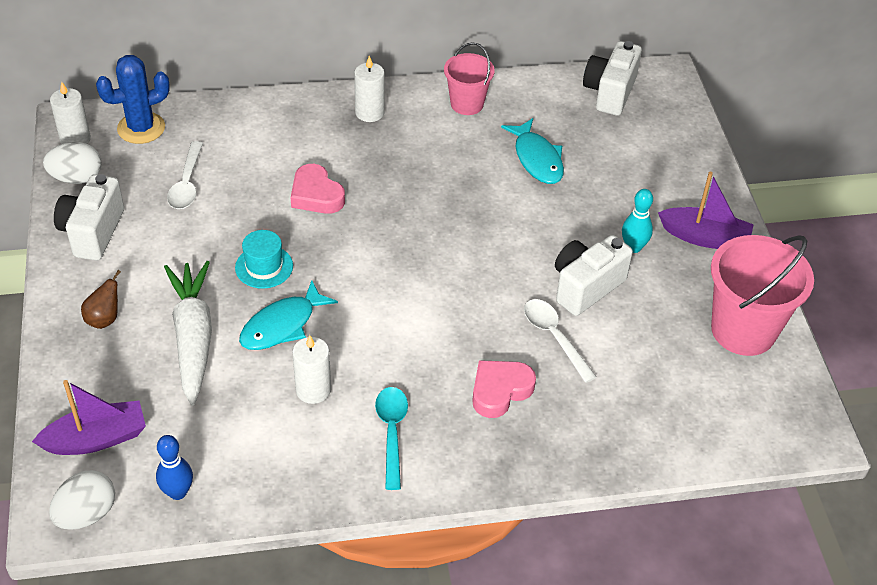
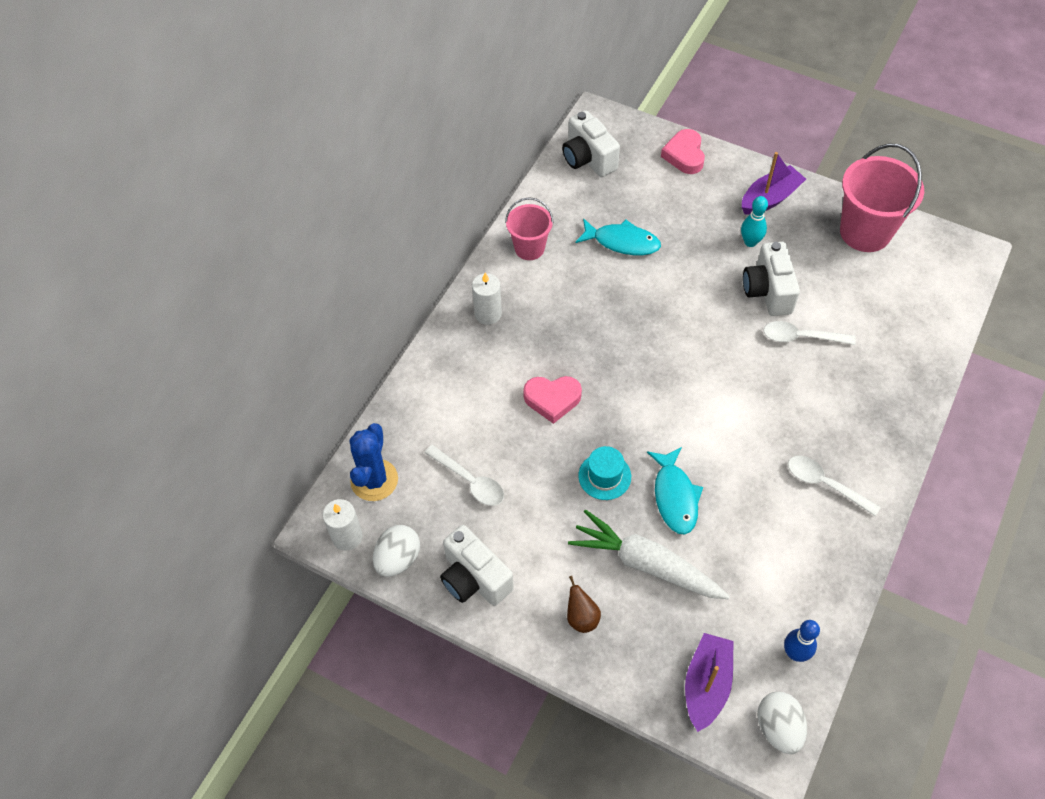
camera: 50 degrees left, 10 degrees up
(313, 390) = (753, 511): white candle -> none
(392, 433) = (825, 484): turquoise spoon -> white spoon
(500, 391) = (828, 397): pink heart -> pink heart (684, 155)

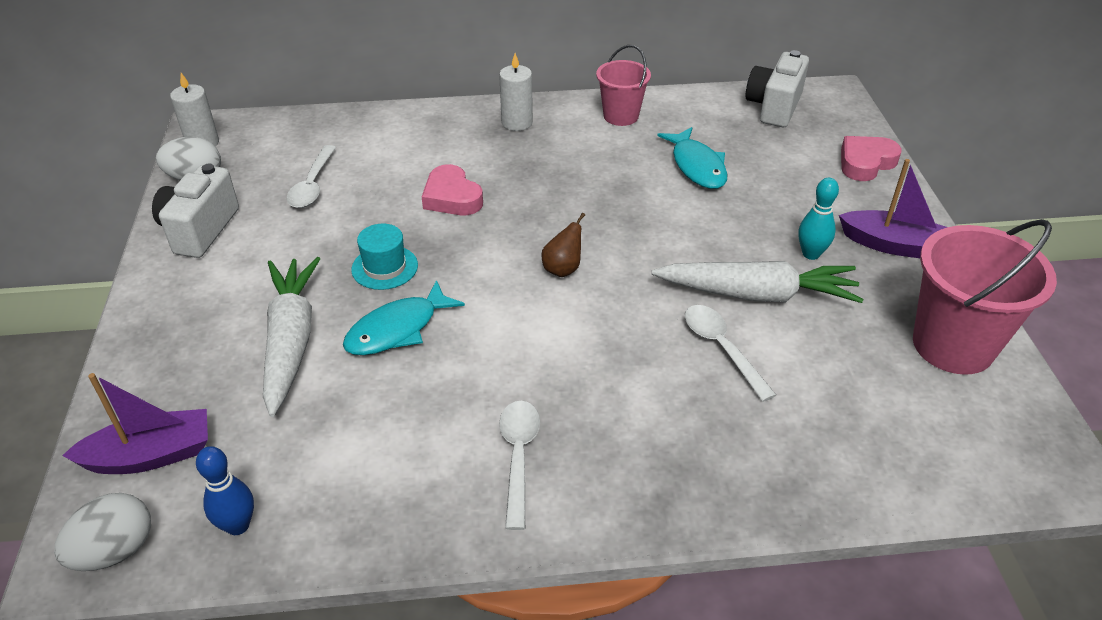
camera: 55 degrees right, 15 degrees down
(374, 480) = (274, 134): blue cactus -> none
(581, 617) = (192, 319): brown pear -> brown pear (563, 269)
(768, 291) = (757, 294): white camera -> white carrot

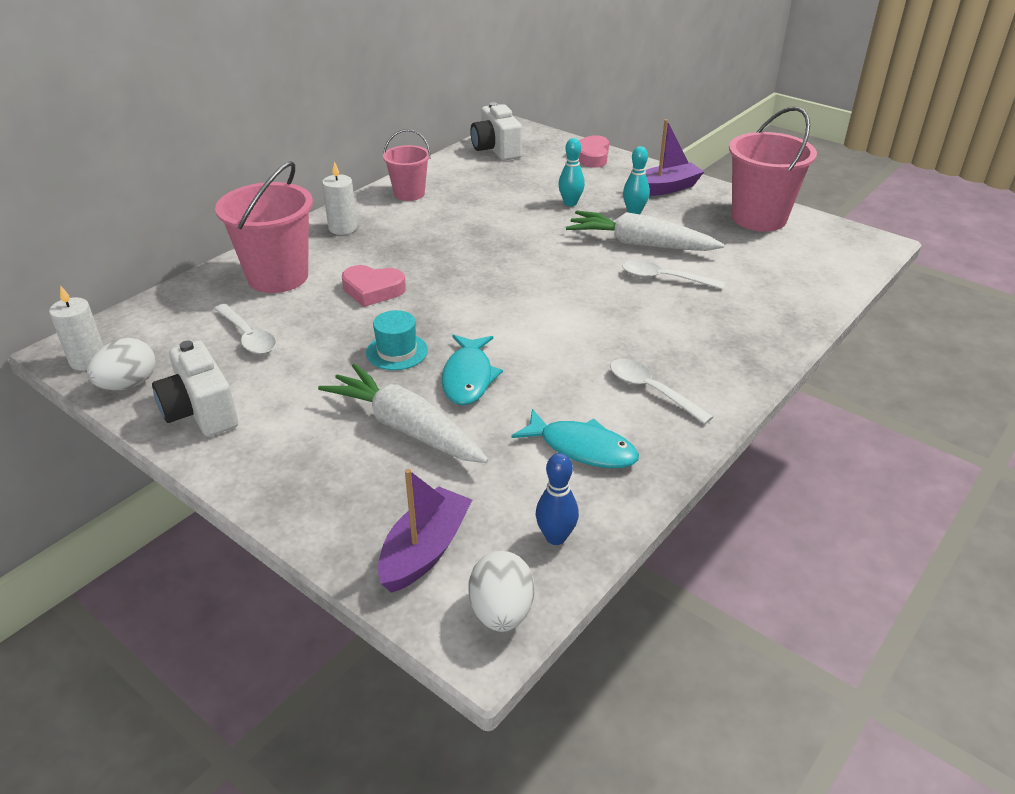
camera: 45 degrees left, 5 degrees down
(405, 143) = (278, 277): none -> pink bucket
(563, 269) = (515, 289): brown pear -> none
(697, 166) = (503, 199): turquoise fish -> turquoise fish (582, 448)
(757, 294) = (640, 244): white carrot -> white carrot turned 120 degrees counterclockwise
(758, 206) = (570, 203): none -> turquoise bowling pin

